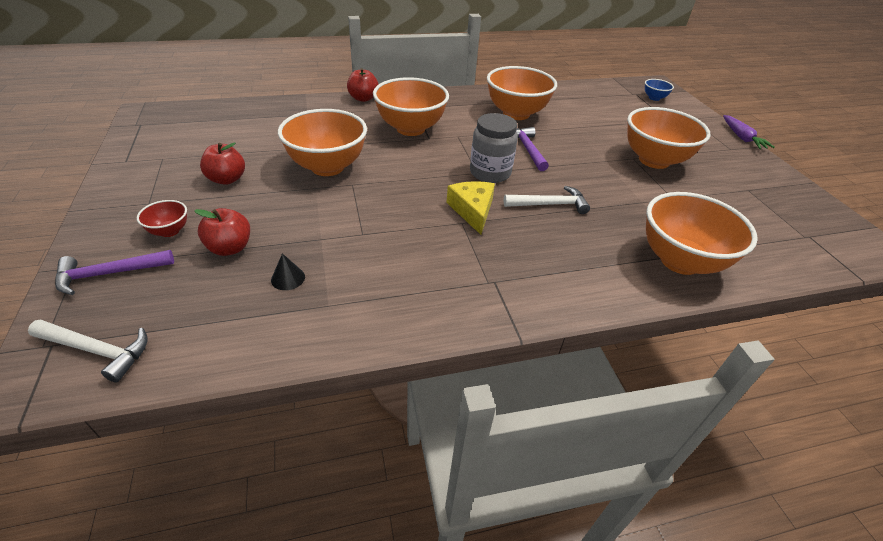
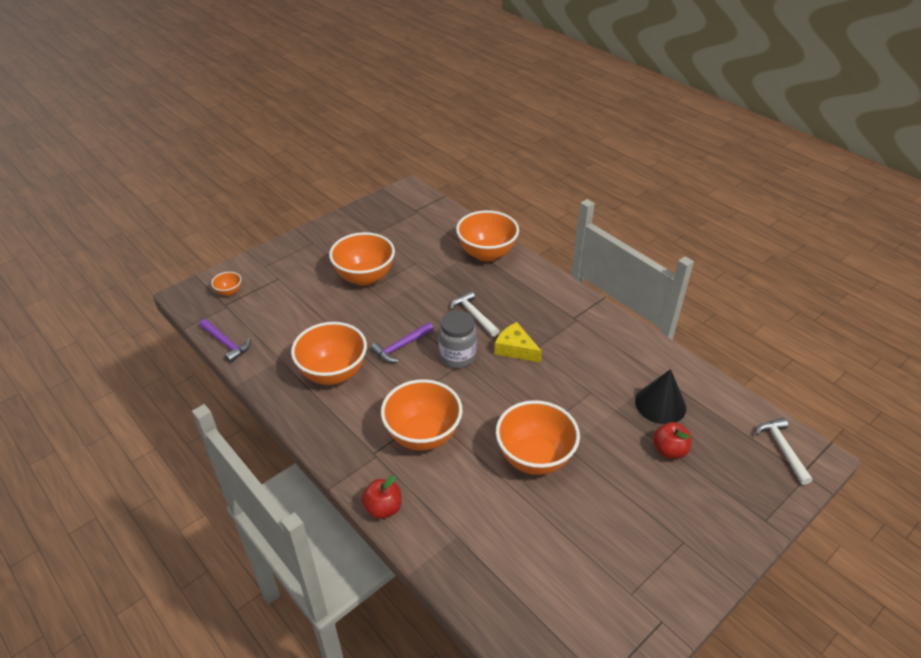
camera: 115 degrees left, 0 degrees up
(110, 274) = (749, 495): purple hammer -> purple hammer (226, 343)
(169, 231) = (691, 498): red bowl -> none
(227, 179) = (611, 514): red apple -> none
(288, 278) = (660, 404): black cone -> black cone, size x2.17
(472, 210) = (515, 349): yellow cheese -> yellow cheese turned 75 degrees clockwise
(654, 98) = (229, 292): blue bowl -> orange bowl
(742, 138) = (287, 238): purple carrot -> none

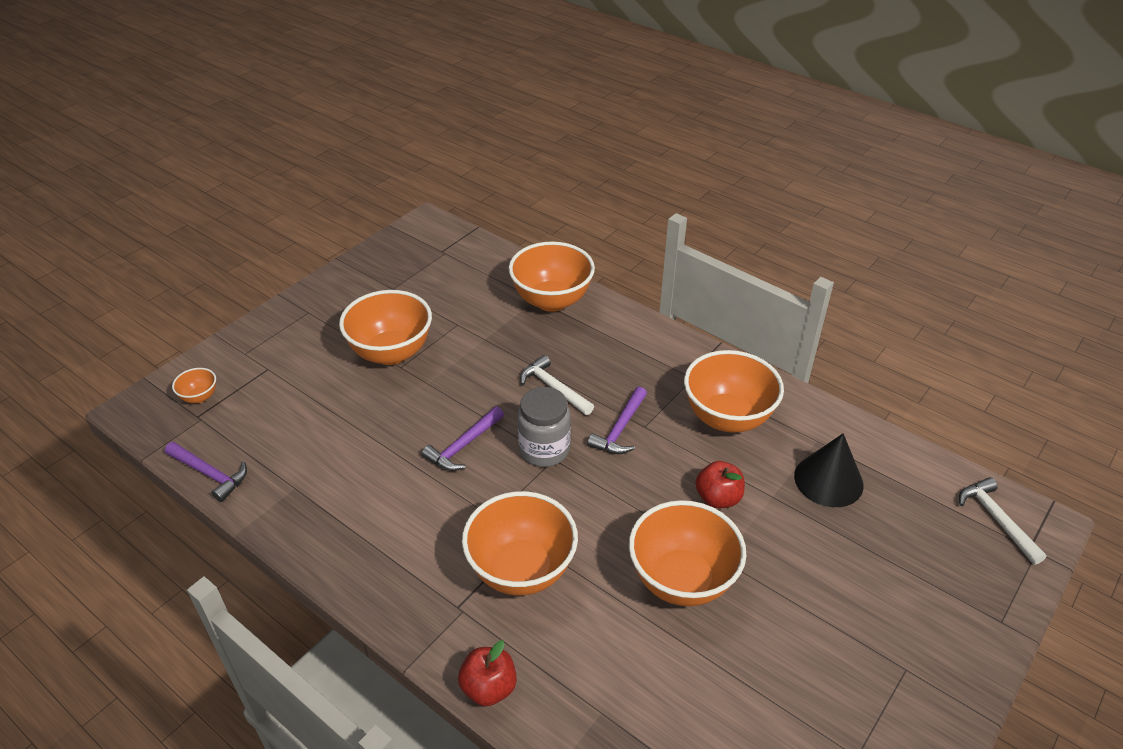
camera: 10 degrees left, 0 degrees up
(333, 373) = (375, 497): orange bowl -> orange bowl (727, 418)
(515, 349) = (620, 429): yellow cheese -> purple hammer
(669, 450) = (855, 543): red apple -> red apple (718, 498)

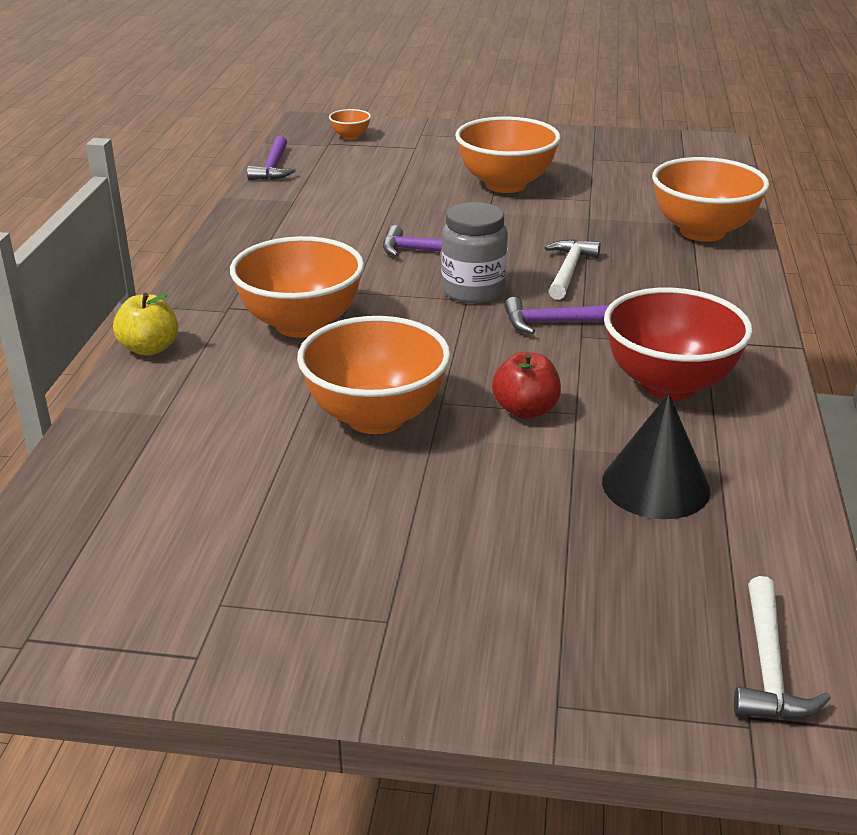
camera: 60 degrees right, 10 degrees down
(489, 688) = (149, 348): red apple -> yellow apple
(727, 418) = (669, 384): orange bowl -> red bowl
(996, 520) = (768, 666): white hammer -> white hammer turned 150 degrees clockwise

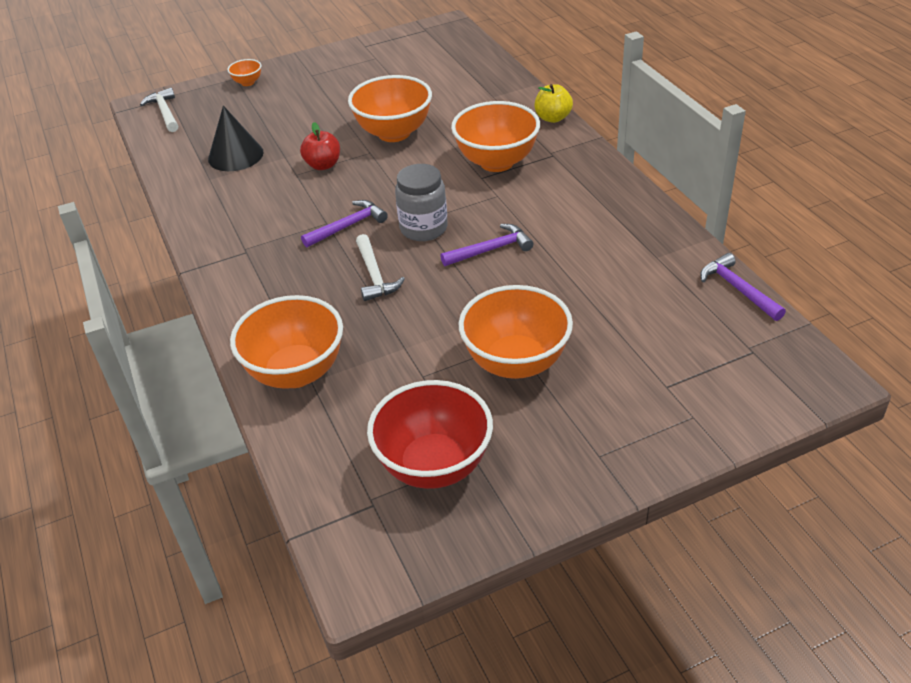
camera: 150 degrees right, 10 degrees up
(350, 136) = (750, 373): orange bowl -> orange bowl (247, 82)
(669, 384) = (254, 211): red bowl -> red bowl (434, 465)

